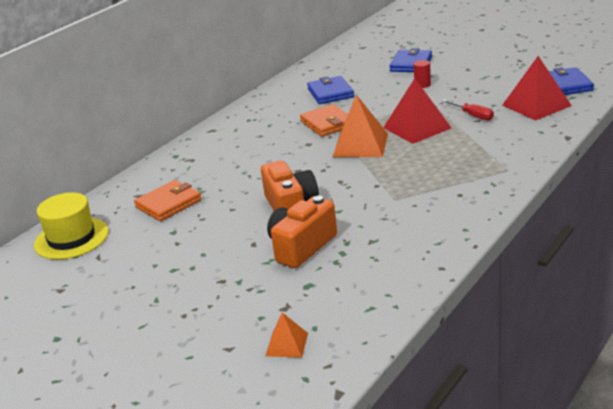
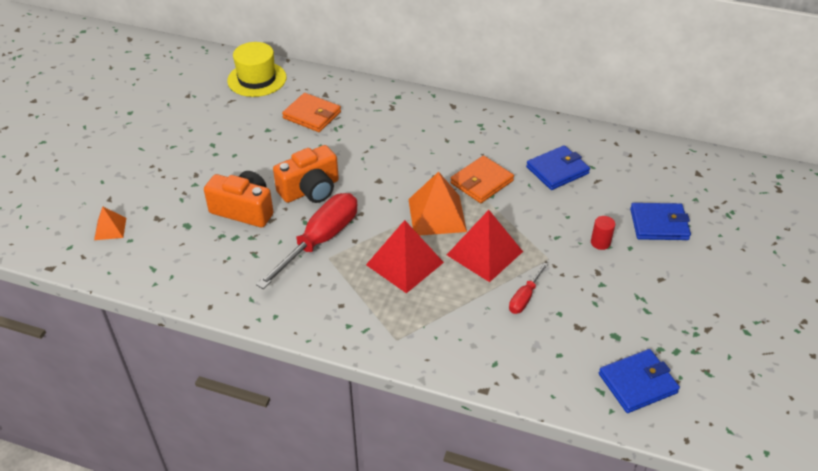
camera: 70 degrees right, 15 degrees up
(368, 202) = (321, 240): none -> red screwdriver
(536, 105) = (566, 355): red pyramid -> red pyramid (404, 263)

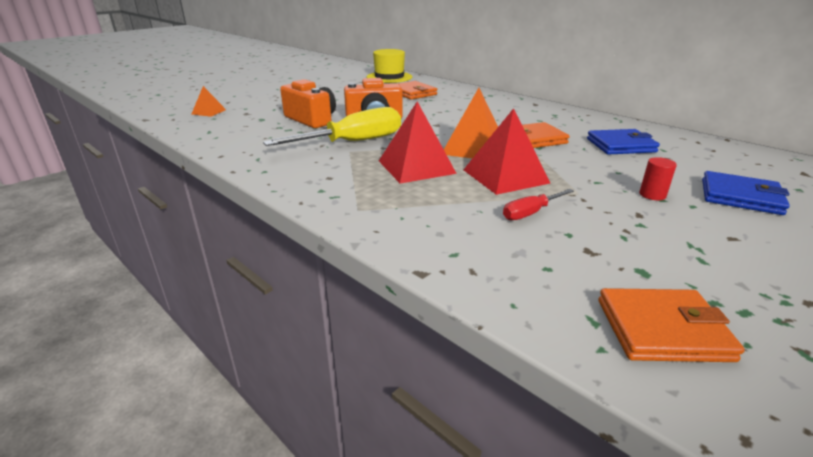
camera: 25 degrees right, 15 degrees down
(321, 240) = (354, 142): red screwdriver -> yellow screwdriver
(637, 383) = (662, 329): blue wallet -> orange wallet

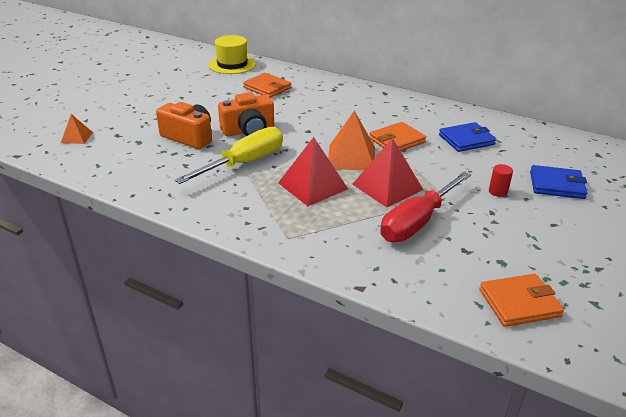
camera: 15 degrees left, 5 degrees up
(530, 213) = (417, 222): red screwdriver -> red screwdriver, size x2.05

